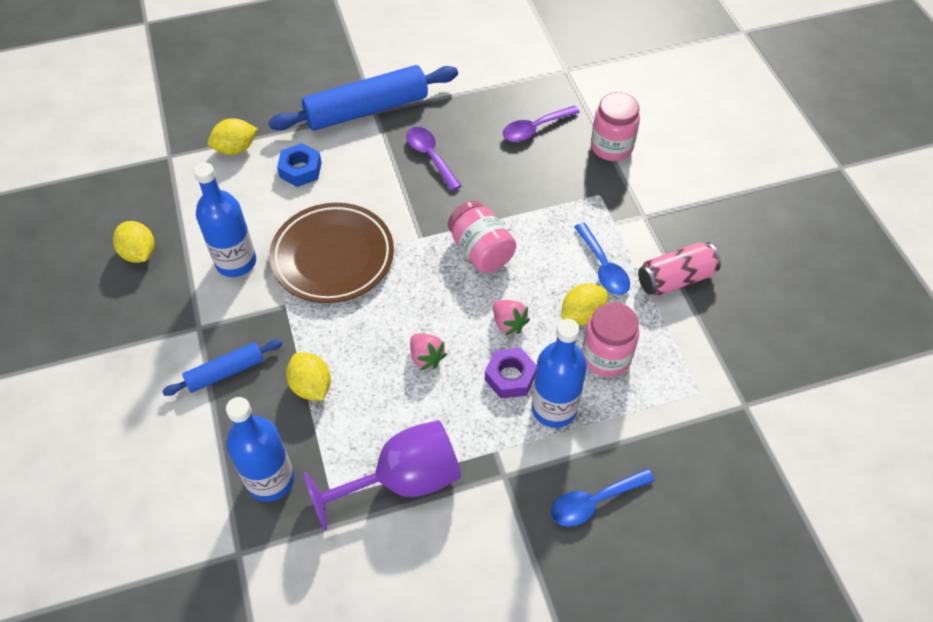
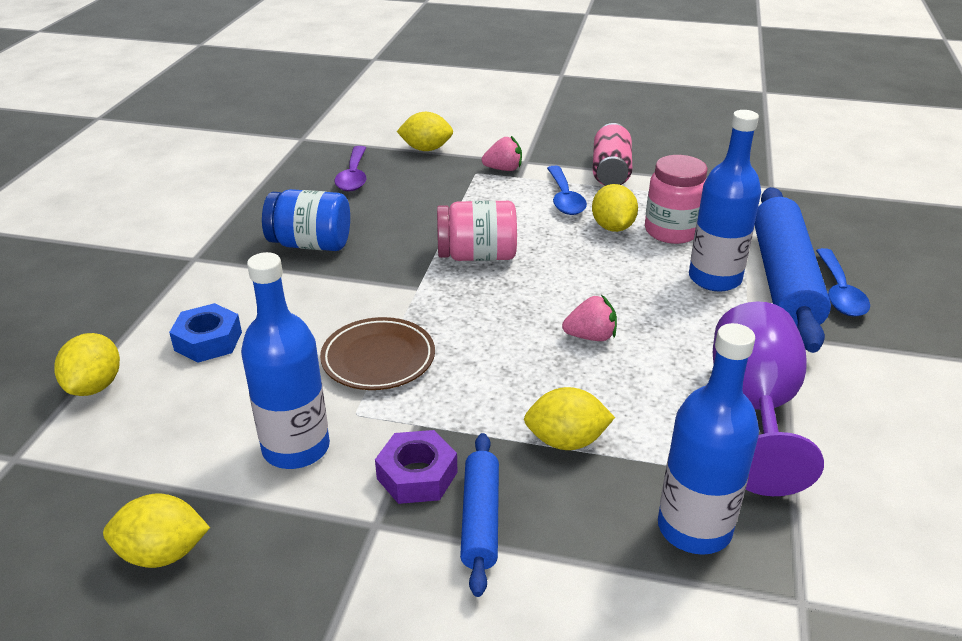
camera: 60 degrees left, 20 degrees down
(333, 257) = (378, 359): brown plate -> brown plate, size x0.64
(366, 110) = (183, 263): blue rolling pin -> blue rolling pin (784, 280)
(430, 156) = (311, 244): purple spoon -> blue jar
(508, 323) = (588, 270): pink strawberry -> pink strawberry (503, 169)
(510, 377) = (657, 291): purple nut -> purple nut (417, 475)
(603, 267) = (564, 198): blue spoon -> blue spoon turned 75 degrees clockwise
(611, 147) = (426, 149): pink jar -> yellow lemon

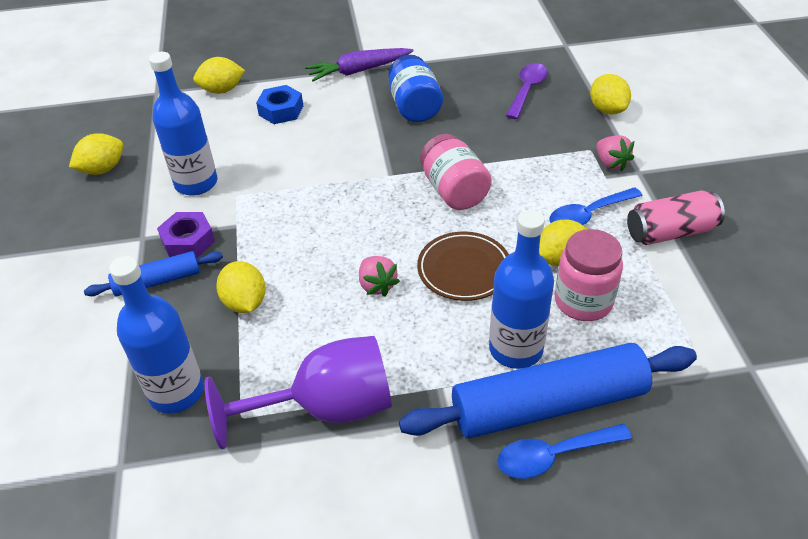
camera: 70 degrees right, 10 degrees up
(163, 553) = (103, 169): yellow lemon -> yellow lemon turned 75 degrees clockwise
(194, 264) = (358, 71): none -> purple carrot
(353, 176) = (527, 90): purple spoon -> purple spoon turned 135 degrees clockwise
(378, 359) = (296, 185): brown plate -> brown plate (464, 270)

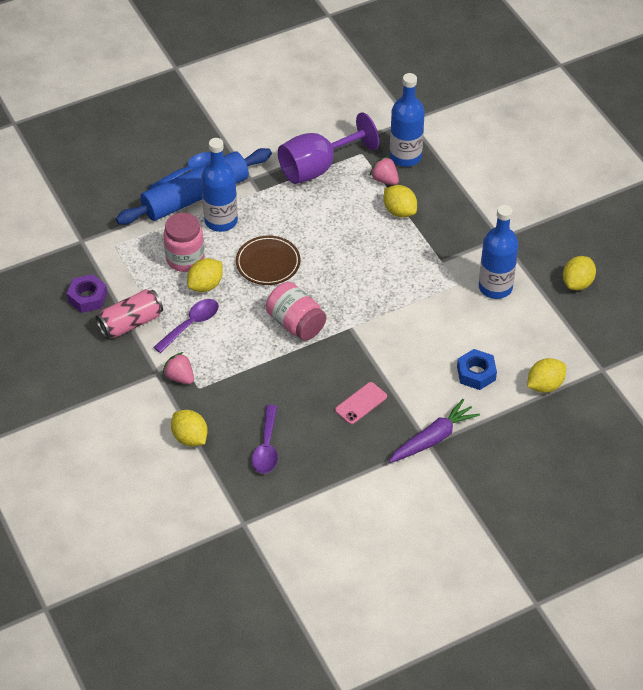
camera: 160 degrees right, 5 degrees up
(157, 281) = (465, 212): blue rolling pin -> none
(188, 241) = (466, 242): purple nut -> purple nut (87, 297)
(377, 285) = (321, 240): pink strawberry -> pink strawberry (385, 180)
(414, 107) = (361, 403): blue jar -> pink phone
(588, 215) = (191, 324): blue spoon -> purple spoon

